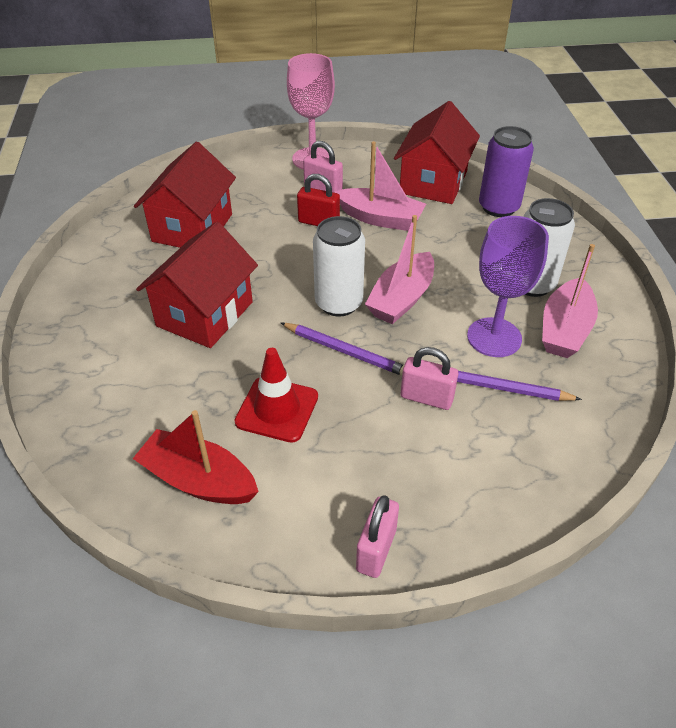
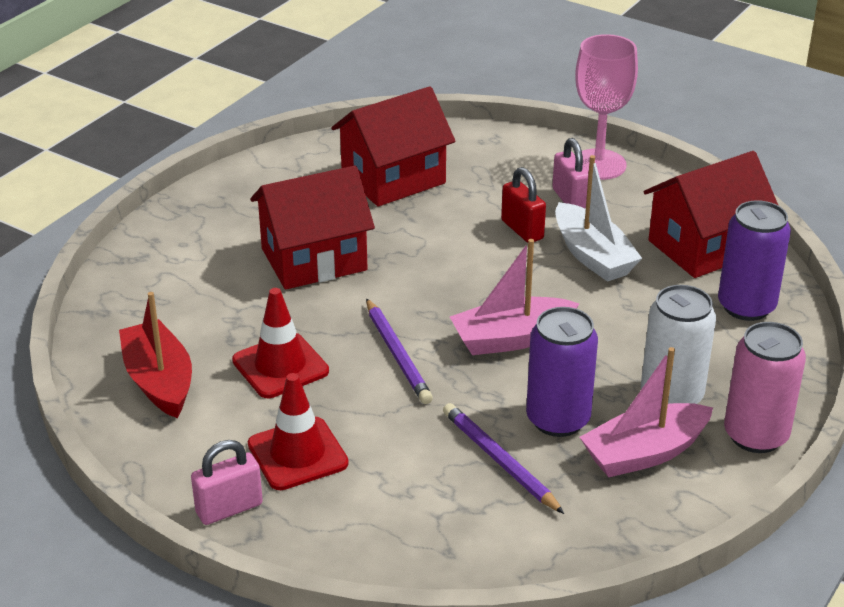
camera: 40 degrees right, 10 degrees down
(339, 303) = (445, 311): white can -> none
(370, 470) = (297, 454): none -> red traffic cone
(380, 218) = (592, 256): pink boat -> white boat
(426, 398) = (420, 430): pink padlock -> none
(494, 337) = (558, 419): purple goblet -> purple can
(601, 283) = (755, 435): none -> pink can

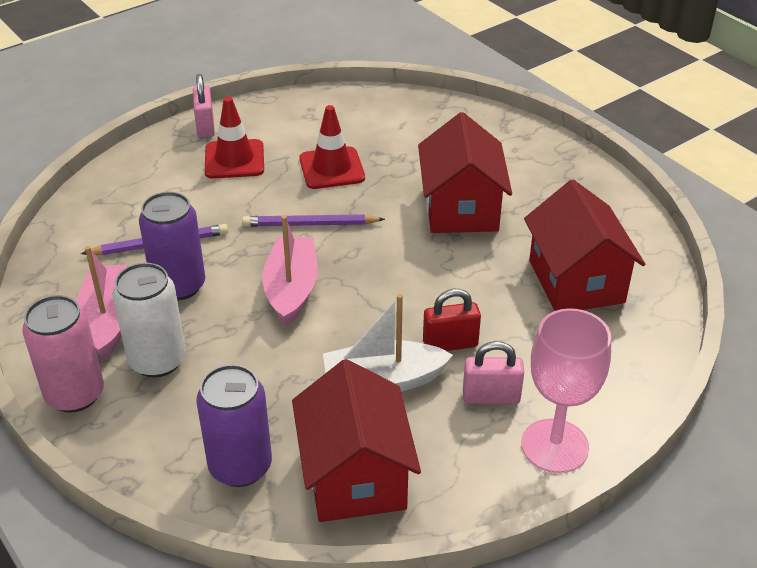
camera: 110 degrees right, 5 degrees up
(159, 381) = (348, 118): red boat -> none

